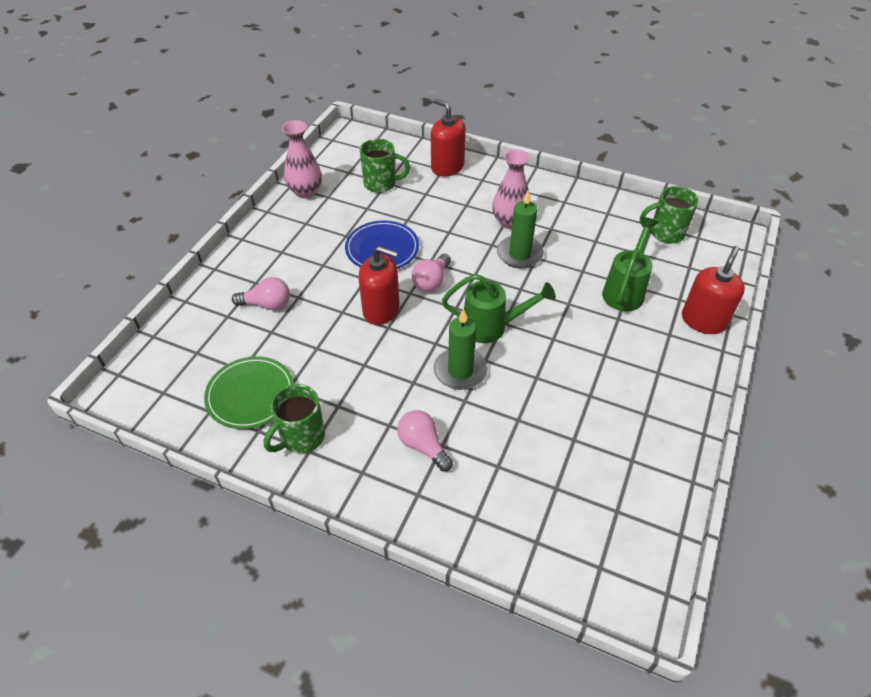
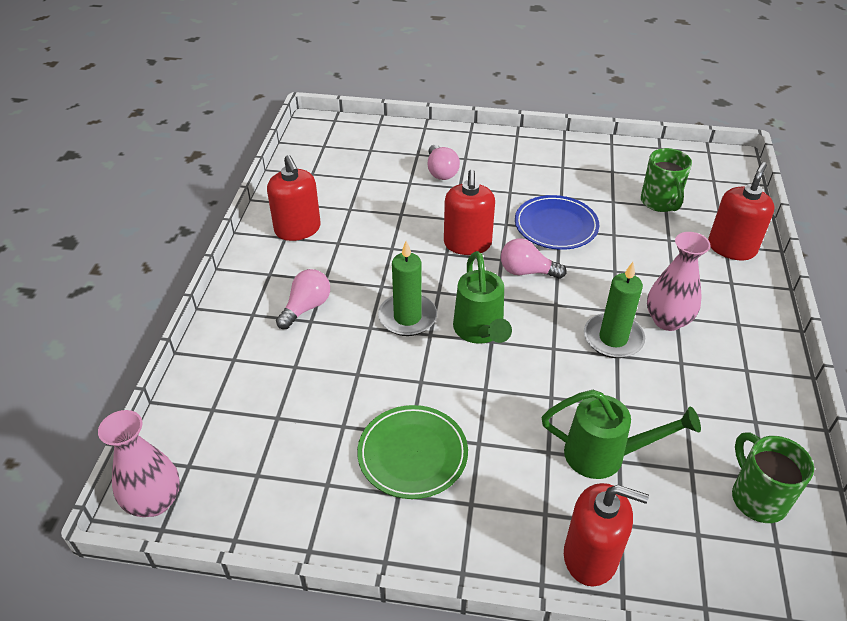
camera: 75 degrees right, 5 degrees down
(250, 395) = (335, 190): green plate -> green plate (412, 454)
(301, 437) = (297, 229): green mug -> red soap dispenser
(305, 192) = (609, 155): pink vase -> pink vase (154, 501)

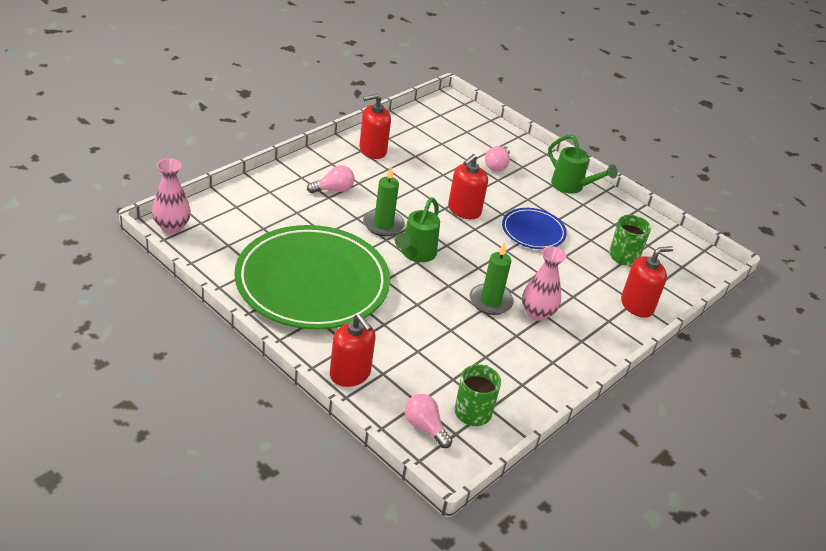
camera: 30 degrees right, 5 degrees down
(297, 229) = (372, 150): red soap dispenser -> red soap dispenser turned 60 degrees clockwise
(412, 454) = (312, 282): green plate -> green plate, size x2.13
(527, 272) = (482, 243): pink light bulb -> pink light bulb (425, 427)
(605, 455) = (413, 344): green watering can -> green watering can (572, 187)

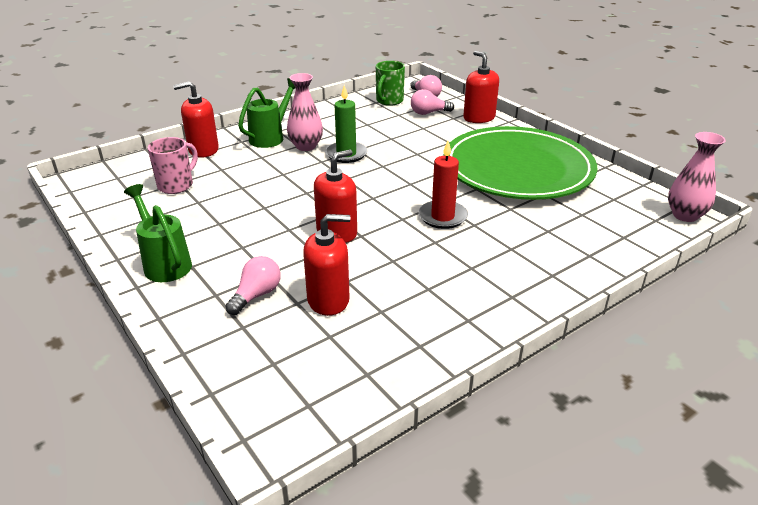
camera: 165 degrees left, 5 degrees down
(333, 190) = (506, 257): pink light bulb -> pink light bulb (428, 113)
(372, 150) = (449, 320): red soap dispenser -> red soap dispenser (328, 300)
(383, 225) = (442, 217): green candle -> red candle
(415, 254) = (410, 189): green watering can -> green watering can (271, 137)
(533, 231) = (262, 210): blue plate -> none
(623, 257) = (176, 185): green mug -> pink mug

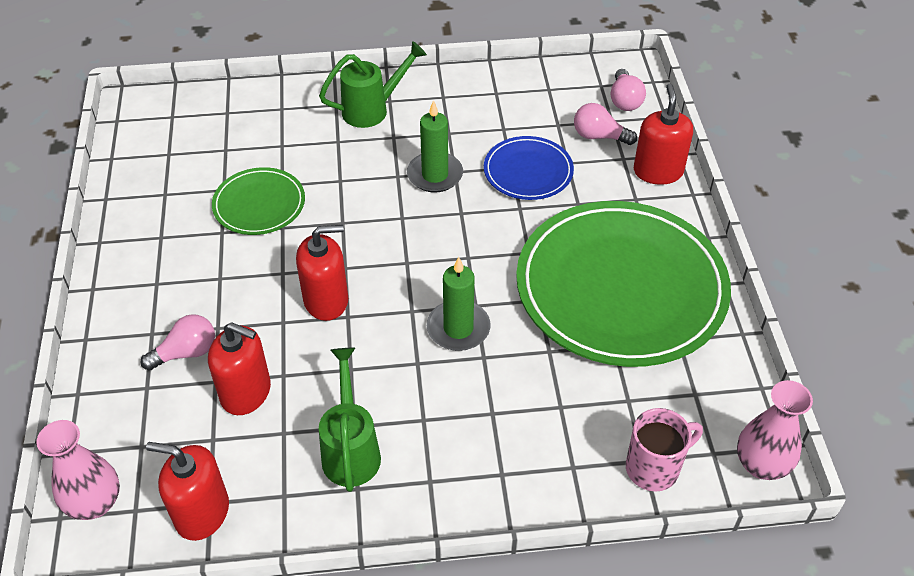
camera: 30 degrees right, 15 degrees up
(164, 263) = (135, 267): green watering can -> green watering can (351, 449)
(176, 185) = (220, 153): pink mug -> pink mug (654, 468)
(203, 150) = (285, 104): red soap dispenser -> red soap dispenser (202, 512)
(234, 201) = (259, 204): none -> green plate
(306, 146) = (400, 142): pink vase -> pink vase (95, 503)
(389, 101) = (567, 93): green mug -> none
(404, 137) = (528, 171): none -> blue plate
(442, 217) = (458, 328): red candle -> green candle

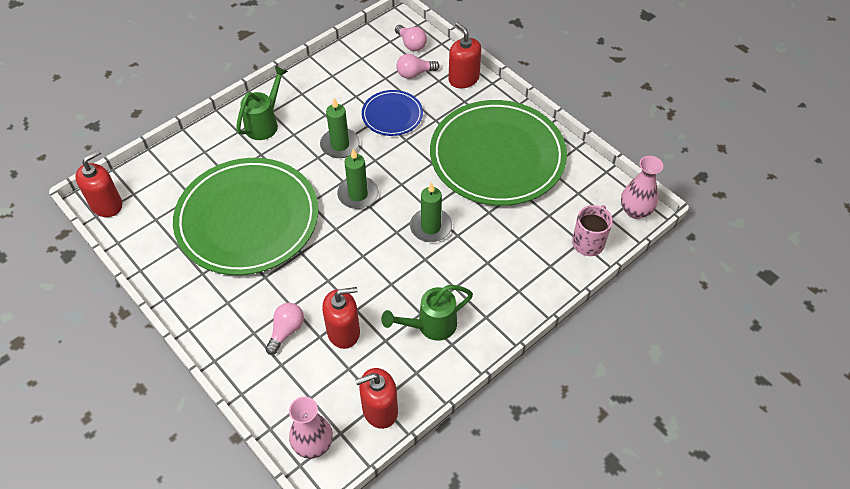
camera: 35 degrees left, 5 degrees up
(259, 204) = (247, 219): green plate -> green plate, size x2.13
(326, 300) = (342, 253): red soap dispenser -> red soap dispenser (106, 205)
(351, 449) = (430, 326): green watering can -> green watering can turned 75 degrees counterclockwise
(405, 242) = (358, 194): none -> green candle

